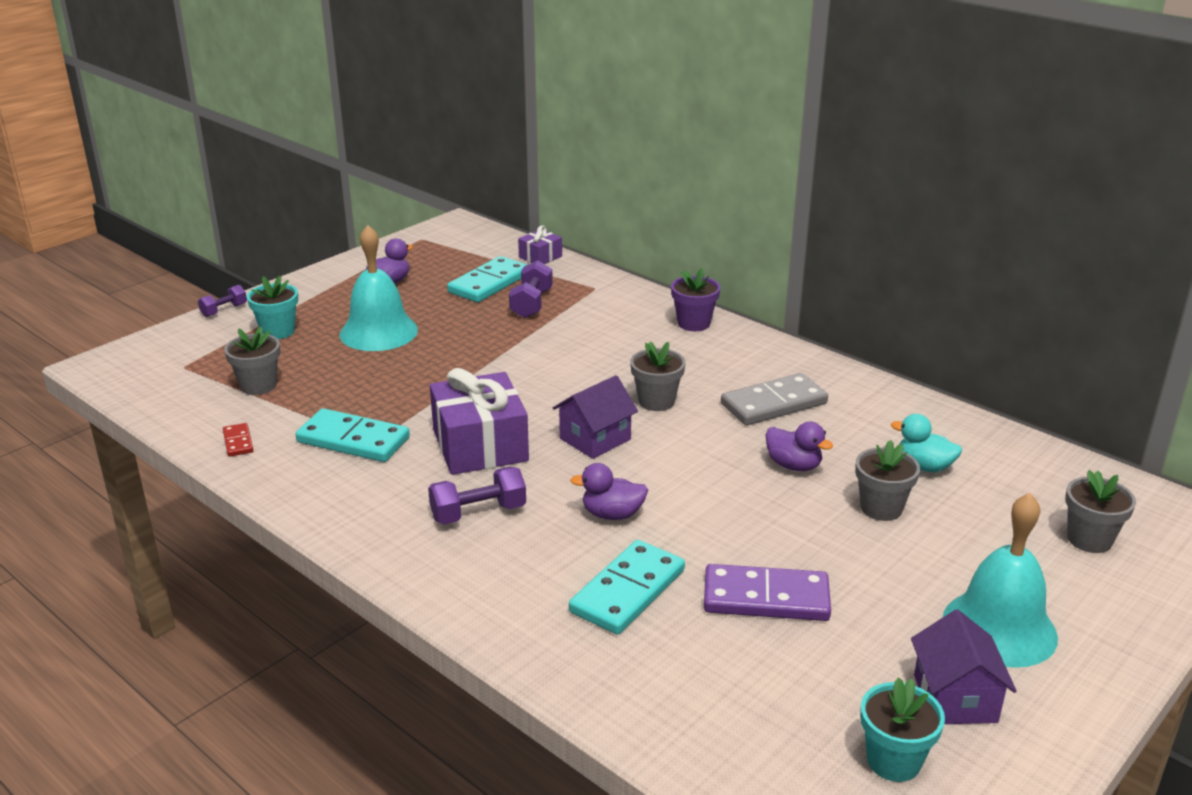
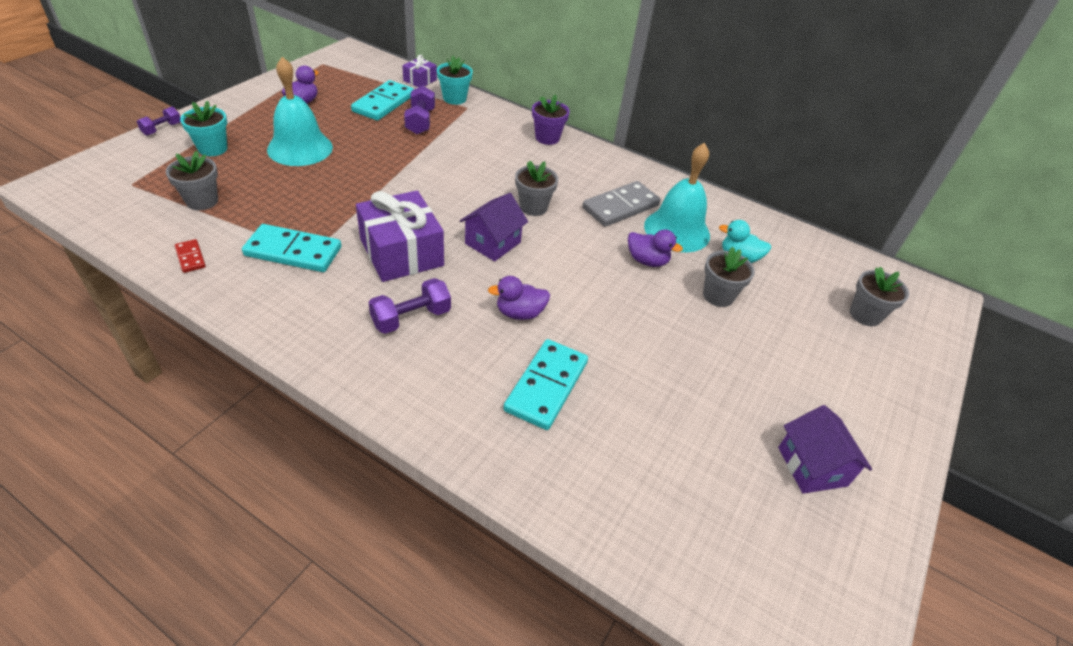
camera: 15 degrees left, 15 degrees up
(766, 598) = (653, 384): purple domino -> none
(893, 761) = (783, 532): turquoise flower pot -> turquoise flower pot (454, 98)
(999, 628) = (826, 398): turquoise bell -> turquoise bell (677, 230)

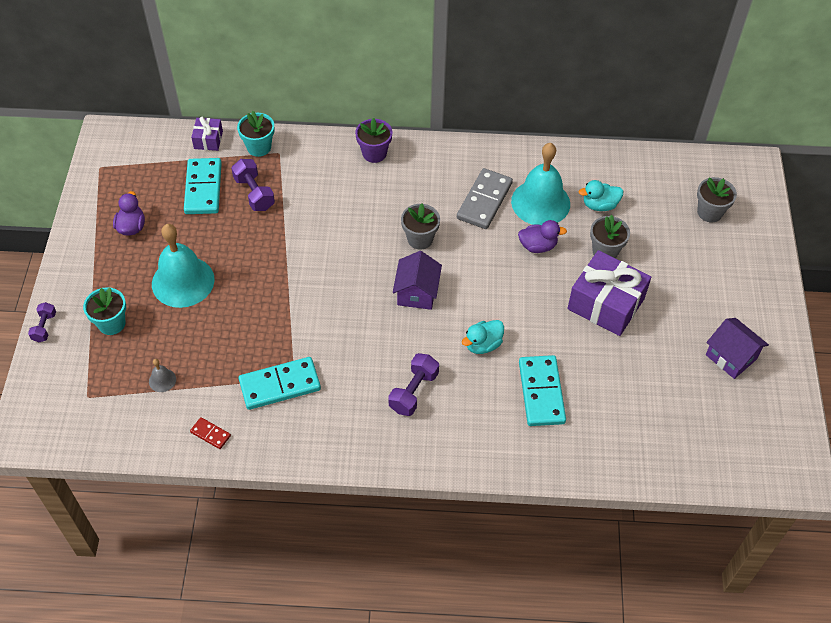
camera: 25 degrees left, 10 degrees up
(202, 201) = (162, 380): grey flower pot -> grey bell
(401, 252) = (358, 340): purple gift -> purple gift (606, 304)
(520, 313) = (483, 345): purple duck -> turquoise duck

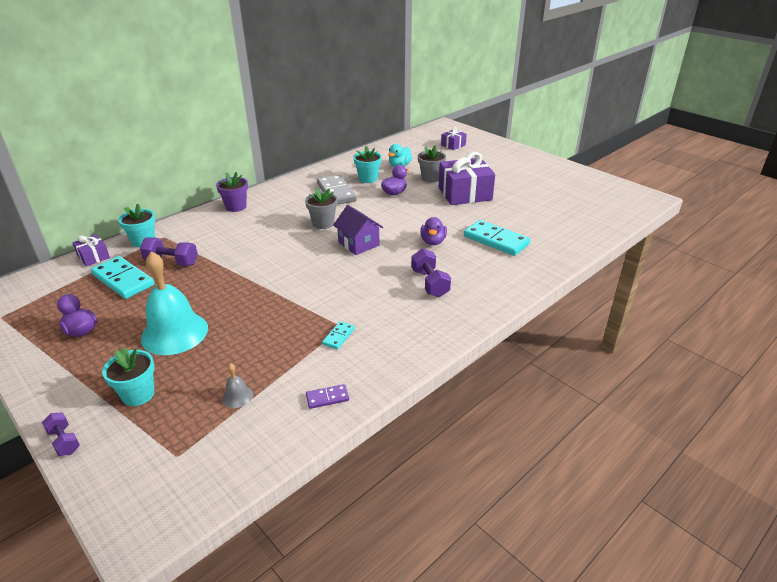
camera: 45 degrees left, 20 degrees down
(210, 434) = (327, 398): red domino -> purple domino
(280, 385) = (338, 336): turquoise domino -> turquoise domino, size x0.48
(483, 345) = (433, 241): turquoise duck -> purple duck
(540, 202) = (368, 179): turquoise bell -> turquoise flower pot
(709, 212) = (453, 145): grey flower pot -> purple gift
(731, 357) = (549, 180): purple house -> none

